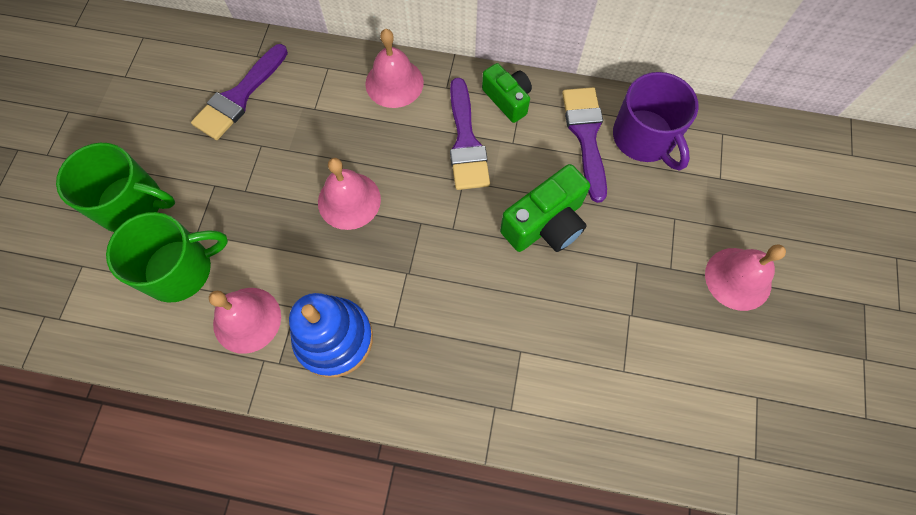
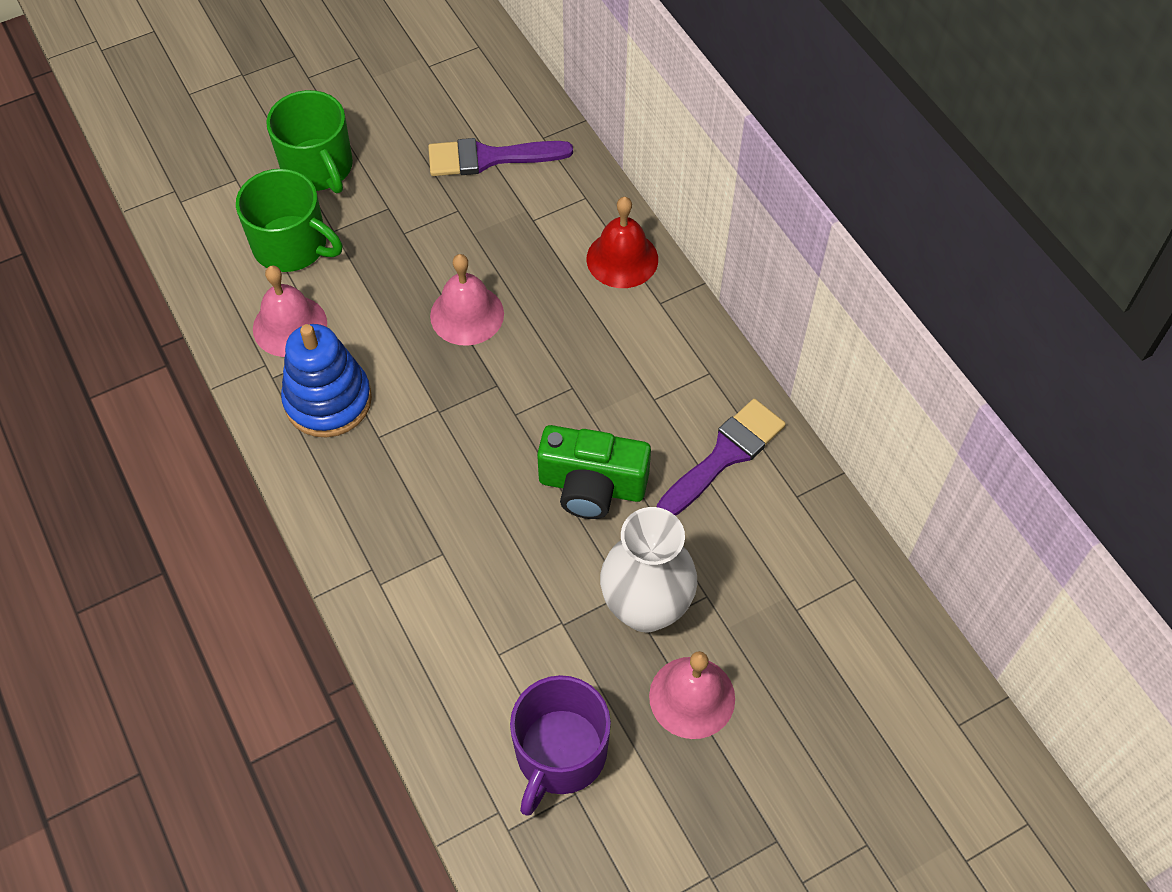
camera: 50 degrees right, 10 degrees down
(394, 83) = (622, 259): pink bell -> red bell
(466, 142) = (616, 360): purple brush -> none
(507, 99) = (698, 361): green camera -> none
(644, 138) = (775, 509): purple mug -> purple mug (560, 754)
(657, 258) = (646, 608): none -> white vase

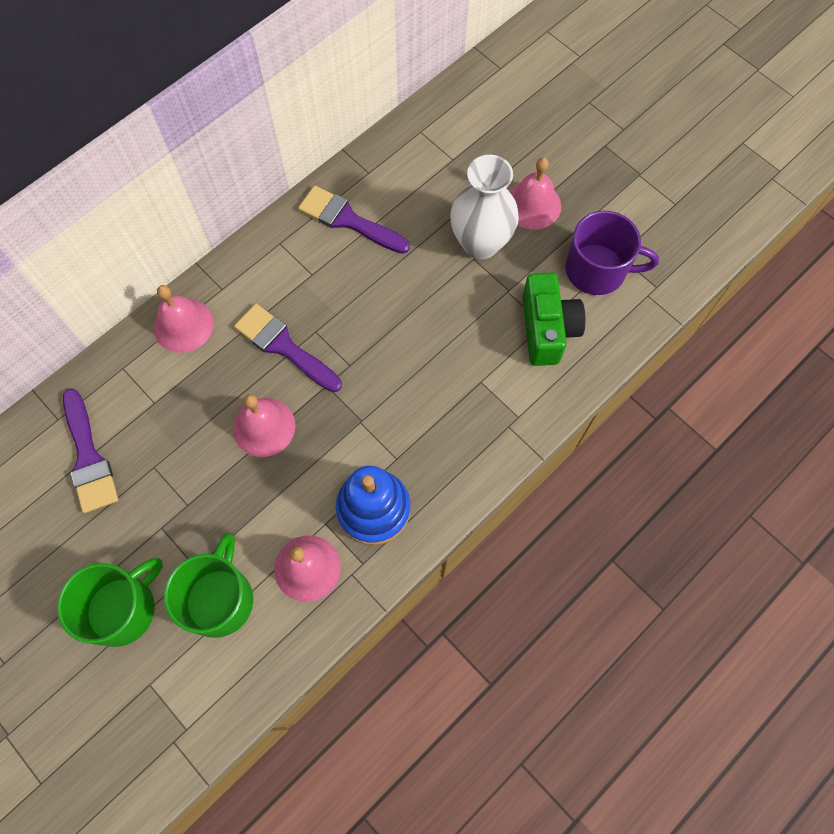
camera: 105 degrees left, 10 degrees up
(562, 351) = (284, 346): none -> purple brush
(592, 486) = (397, 298): green camera -> green camera (547, 329)
(622, 259) = (183, 325): red bell -> pink bell

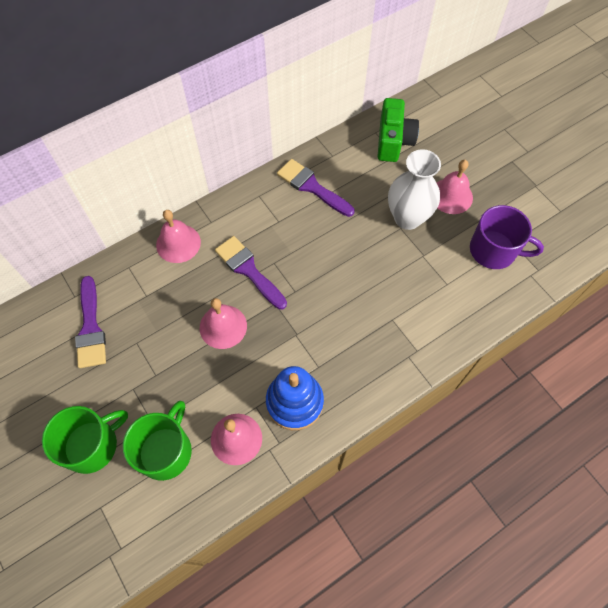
camera: 10 degrees right, 5 degrees down
(547, 329) = (449, 288): green camera -> green camera (393, 141)

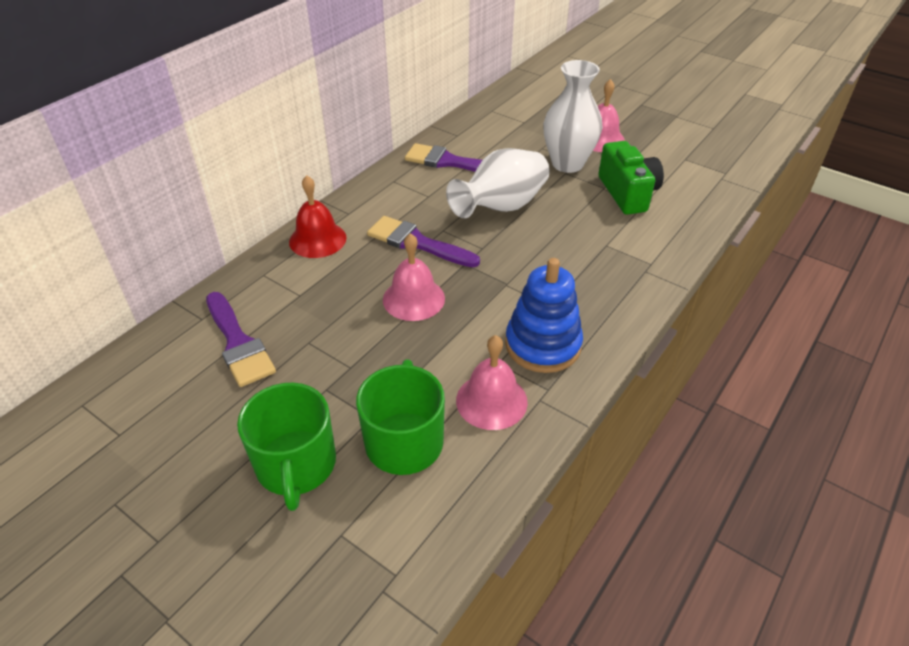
camera: 20 degrees left, 20 degrees down
(92, 445) = (296, 465): green mug -> green mug turned 135 degrees clockwise
(178, 243) = (317, 239): pink bell -> red bell
(330, 252) = (501, 207): none -> white vase
(393, 141) = (514, 113): green camera -> green camera (627, 193)
(494, 250) = (672, 168): purple mug -> none

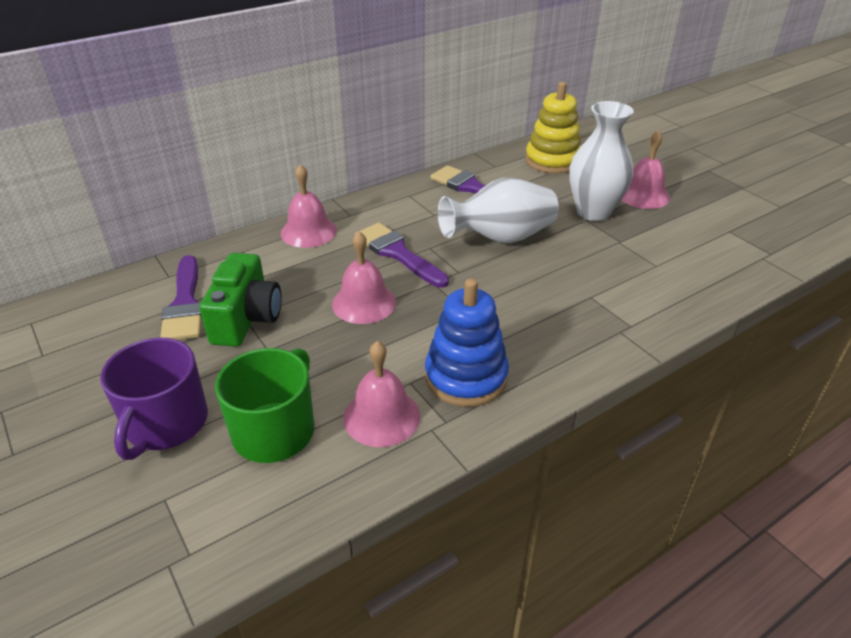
camera: 20 degrees right, 5 degrees down
(296, 465) = (165, 424): green mug -> purple mug
(317, 239) = (308, 231): red bell -> pink bell
(506, 120) = (552, 161): none -> yellow stacking toy
(627, 193) = (643, 252): green camera -> green camera (246, 318)

